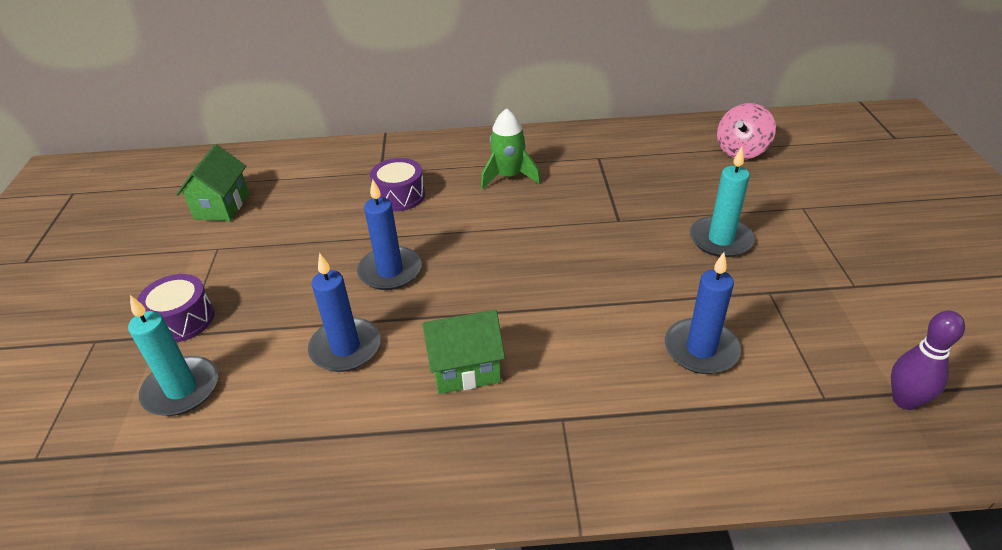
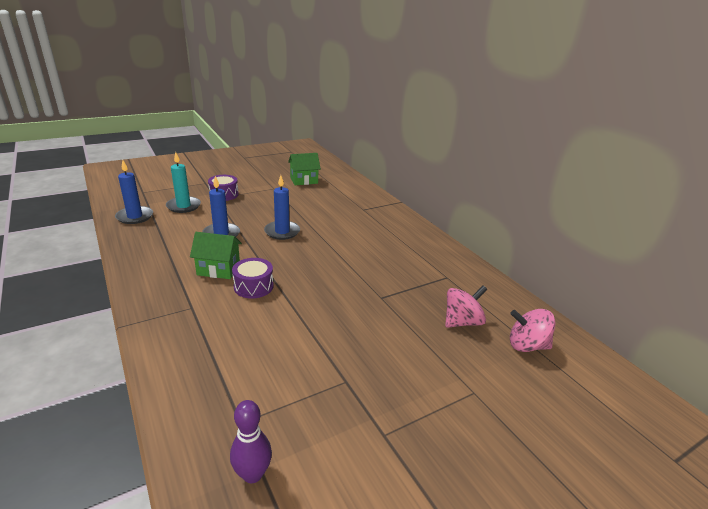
camera: 60 degrees right, 10 degrees down
(399, 196) = (346, 219): purple drum -> purple drum (253, 286)
(465, 369) = (218, 269): green house -> green house turned 45 degrees counterclockwise
(508, 177) = (393, 248): green rocket -> none
(689, 176) = (462, 322): none -> pink spinning top
(701, 349) = (267, 353): blue candle -> blue candle (135, 217)
(720, 240) = (392, 348): turquoise candle -> none

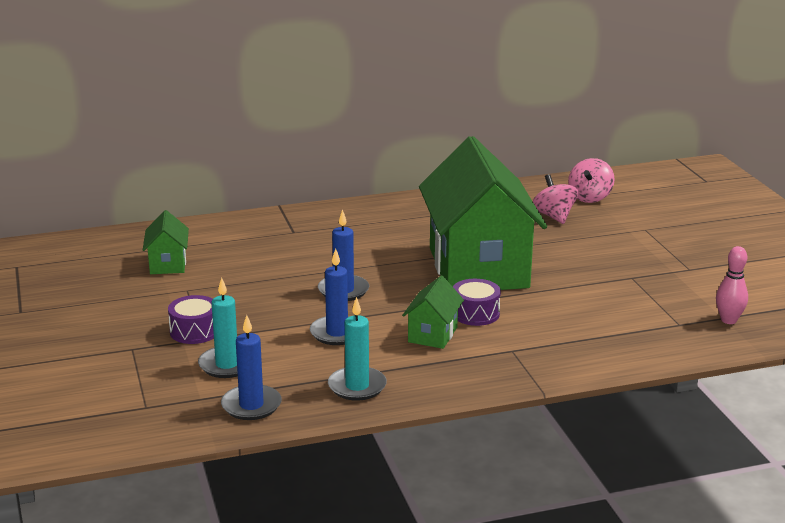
camera: 75 degrees left, 5 degrees down
(148, 246) = (357, 386): none -> turquoise candle
(252, 474) = (728, 320): purple bowling pin -> pink bowling pin
(335, 284) = (478, 268): none -> green house

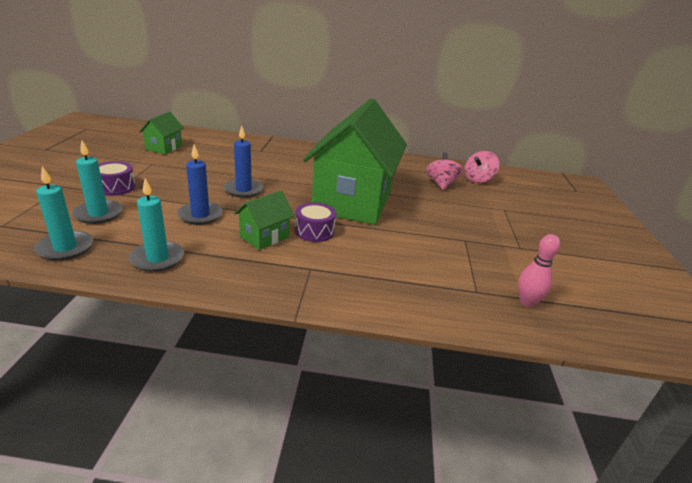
camera: 20 degrees right, 5 degrees up
(251, 405) = (65, 248): blue candle -> turquoise candle

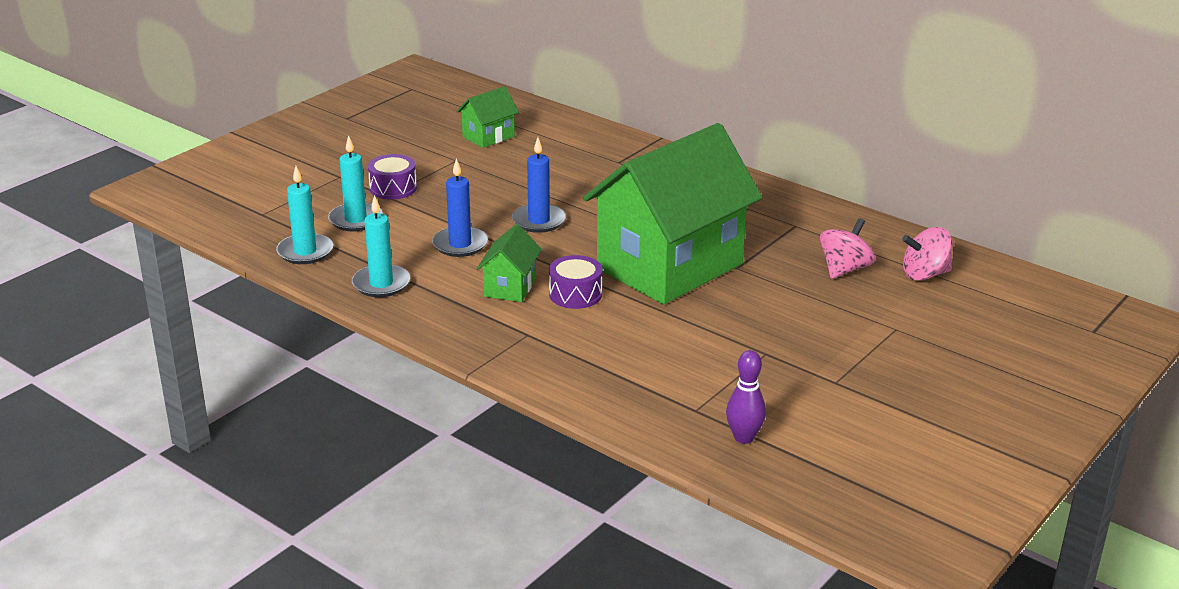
camera: 35 degrees right, 0 degrees up
(264, 237) = (510, 287): green house -> green house turned 60 degrees counterclockwise
(527, 302) = (744, 438): pink bowling pin -> purple bowling pin

